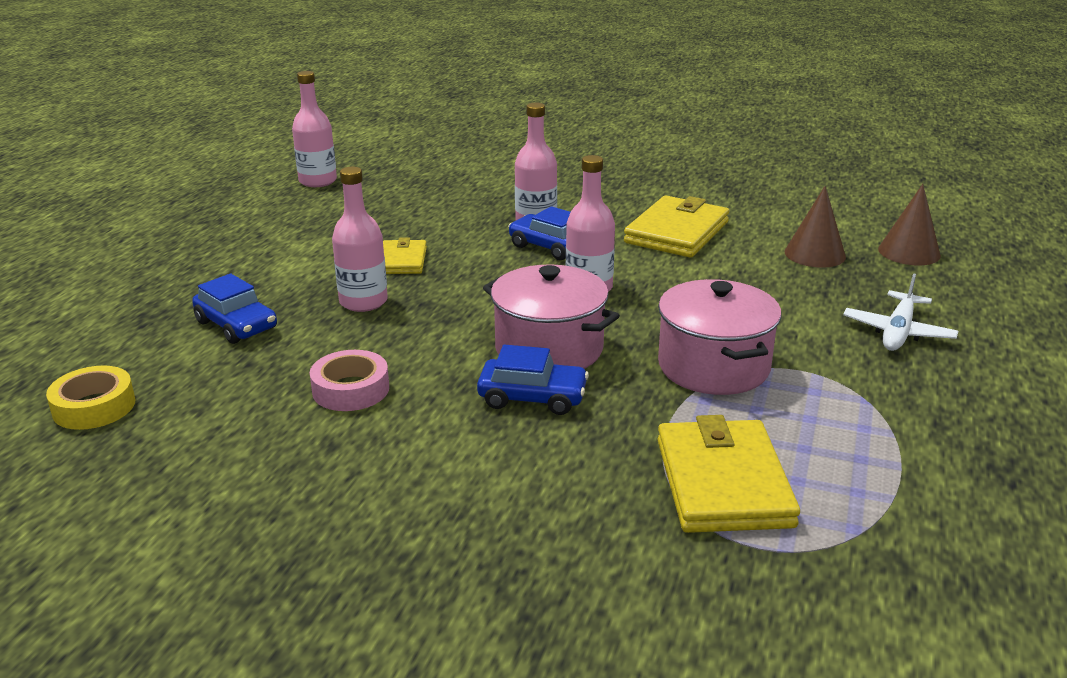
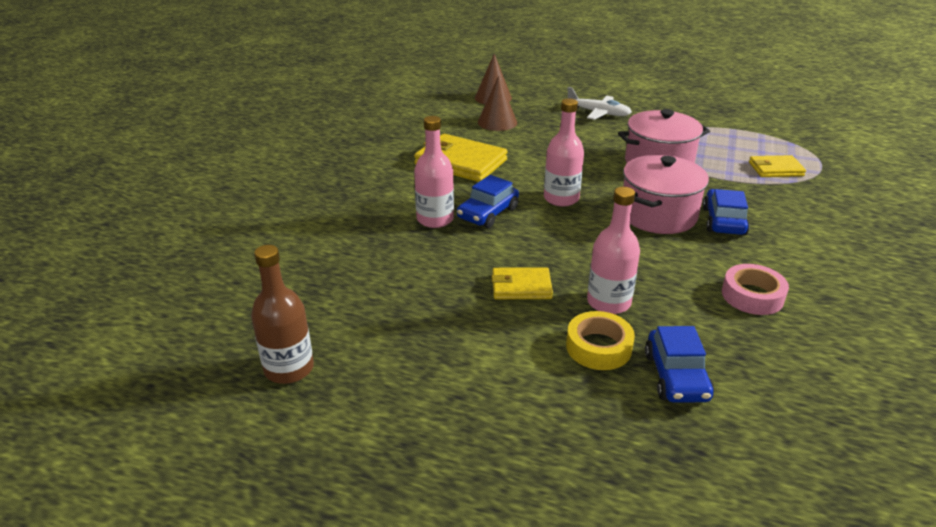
camera: 90 degrees left, 5 degrees up
(94, 407) = (861, 446): yellow tape -> yellow tape (598, 347)
(236, 325) = (676, 376): blue car -> blue car turned 135 degrees clockwise
(318, 181) = (289, 369): pink bottle -> brown bottle
(722, 482) = (775, 169): yellow wallet -> yellow wallet, size x0.57

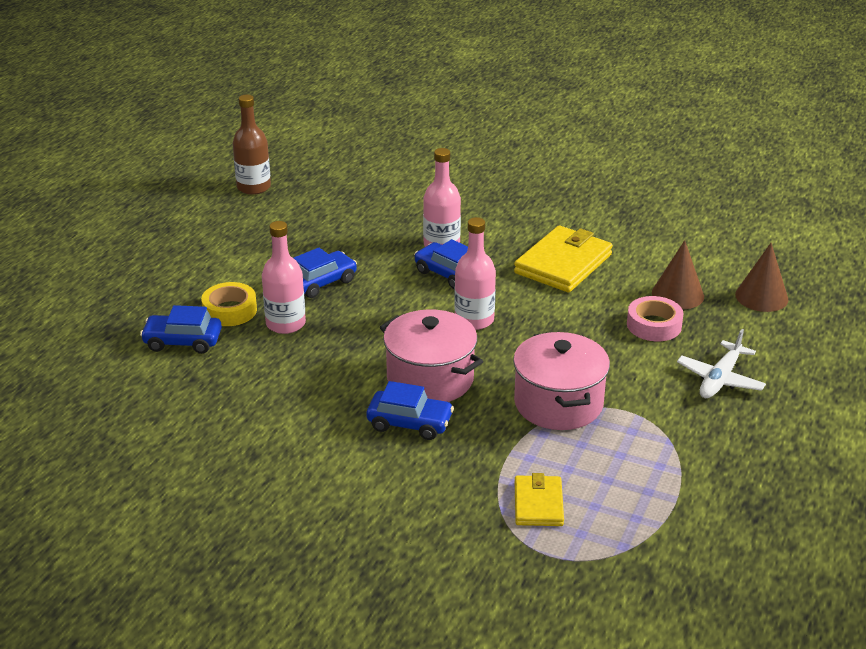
camera: 95 degrees right, 0 degrees up
(521, 287) = (321, 282): yellow wallet -> blue car
(752, 296) = (270, 407): pink tape -> pink tape (654, 325)

